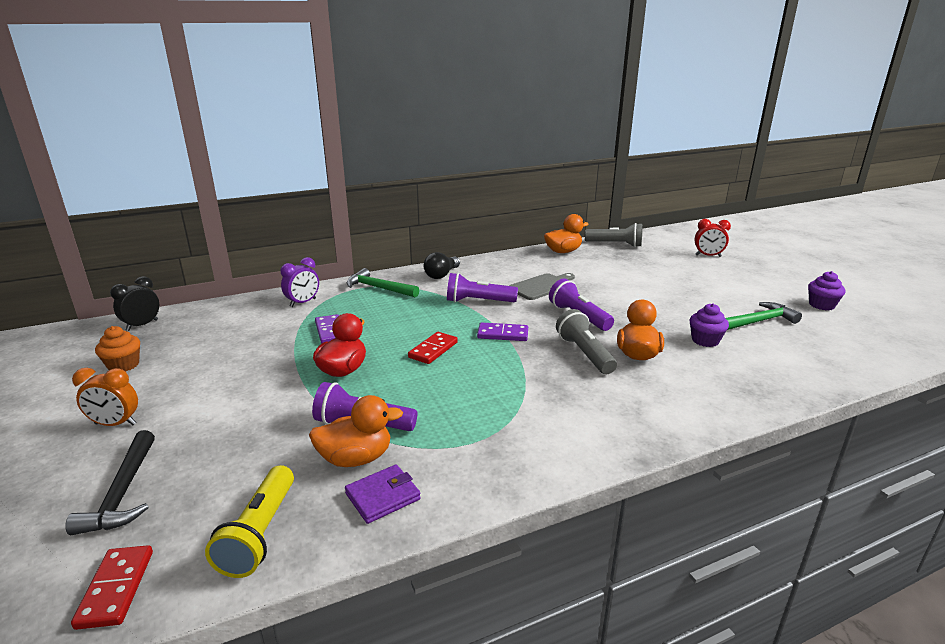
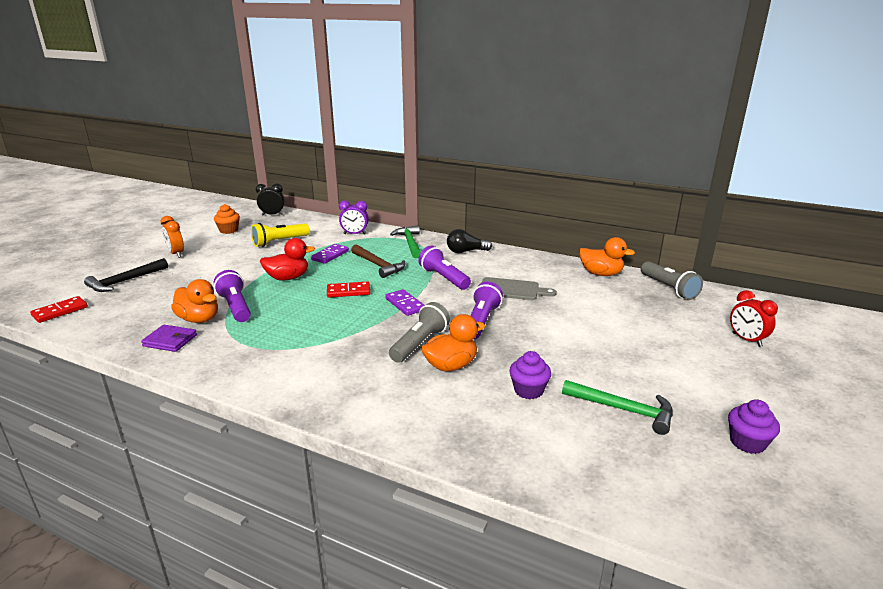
camera: 50 degrees right, 0 degrees up
(260, 534) = (116, 323): yellow flashlight -> yellow flashlight (279, 242)
(400, 317) = (378, 265): none -> brown hammer

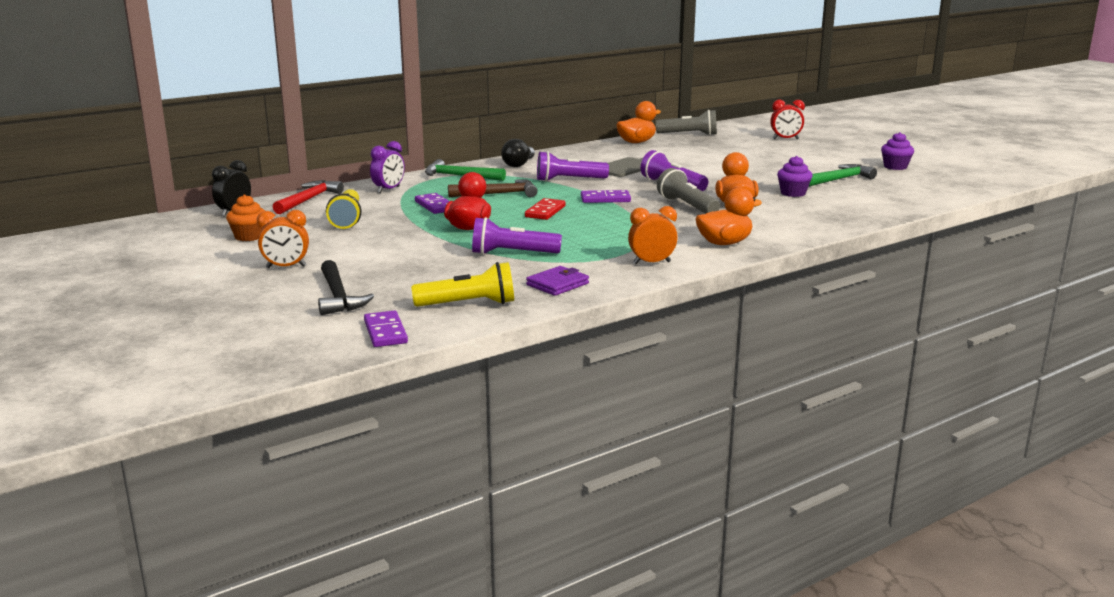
camera: 60 degrees left, 5 degrees down
(60, 311) = (385, 332): red domino -> purple domino
(118, 321) = (469, 304): none -> yellow flashlight
(199, 319) = (521, 270): orange duck -> orange duck (724, 243)
(240, 366) = (651, 263): none -> orange clock
(312, 222) = (309, 200): none -> red hammer

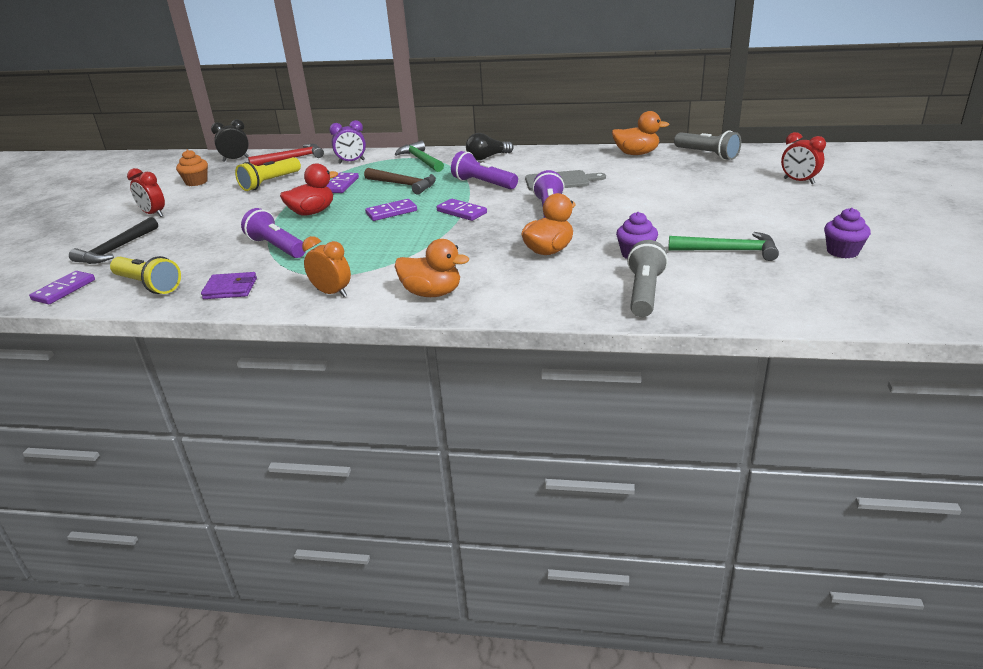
camera: 45 degrees right, 10 degrees up
(286, 267) = (153, 214): orange clock -> red clock
(545, 211) = (391, 212): red domino -> purple domino
(687, 206) = (504, 240): grey flashlight -> grey flashlight (644, 292)

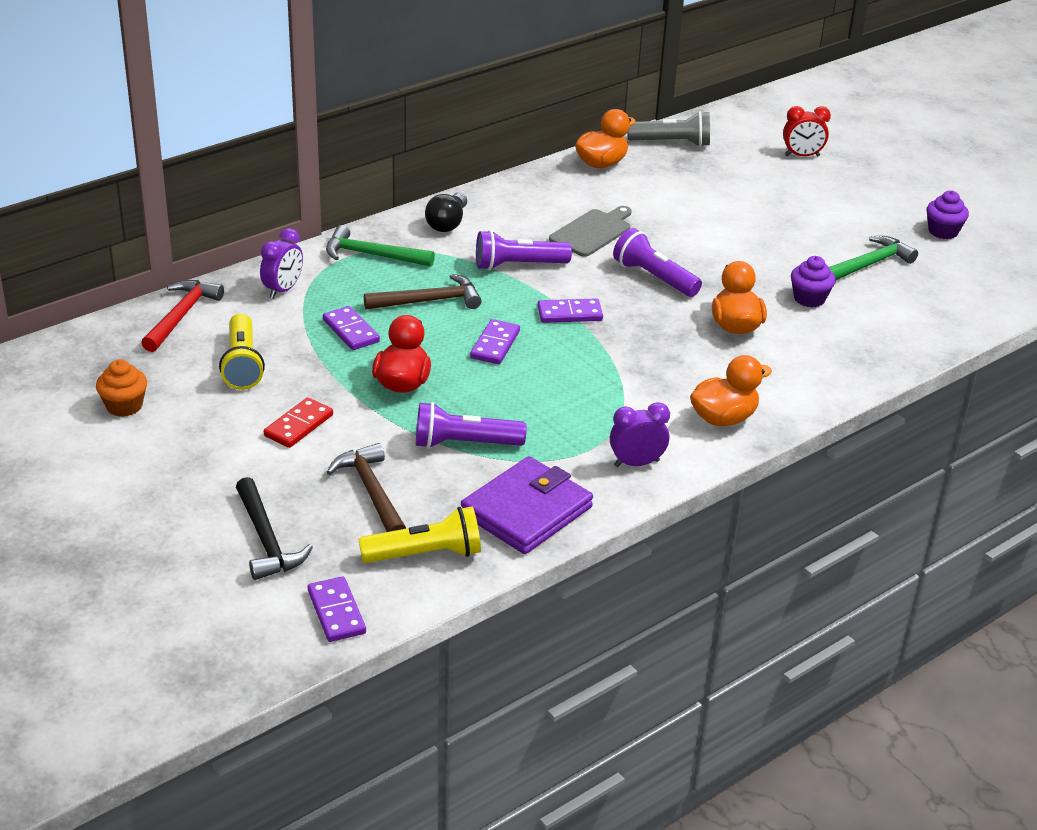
camera: 50 degrees left, 5 degrees up
(153, 214) = (188, 476): red clock -> none
(194, 249) = (372, 492): none -> brown hammer
(230, 289) = (526, 511): purple wallet -> purple wallet, size x1.77
(233, 212) = (299, 425): none -> red domino
(235, 159) = (90, 347): black clock -> none
(332, 293) = (636, 463): orange clock -> purple clock
(644, 292) = (877, 337): grey flashlight -> none

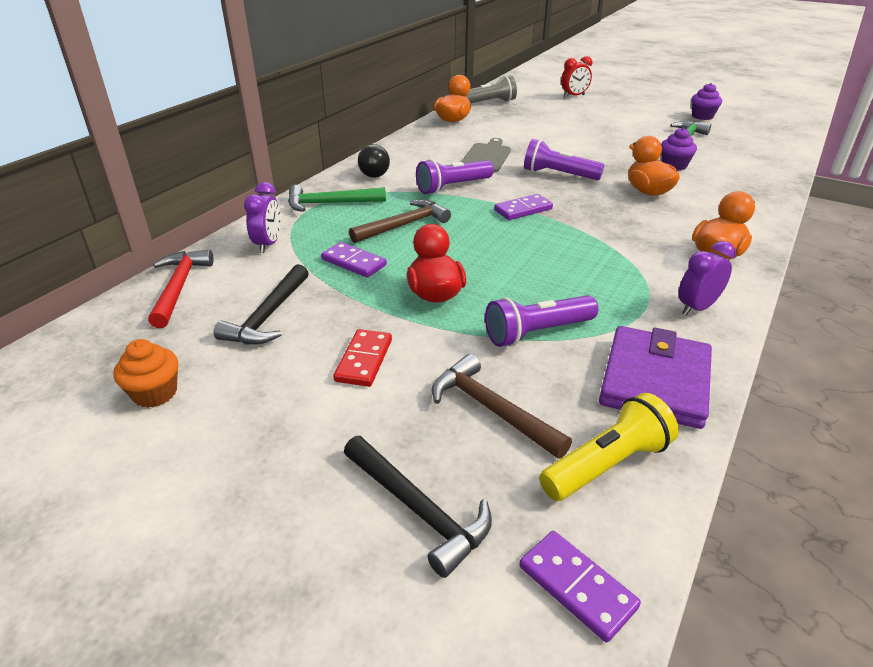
camera: 20 degrees left, 0 degrees up
(243, 364) = (268, 316): yellow flashlight -> black hammer
(495, 344) = (486, 244): purple domino -> none

